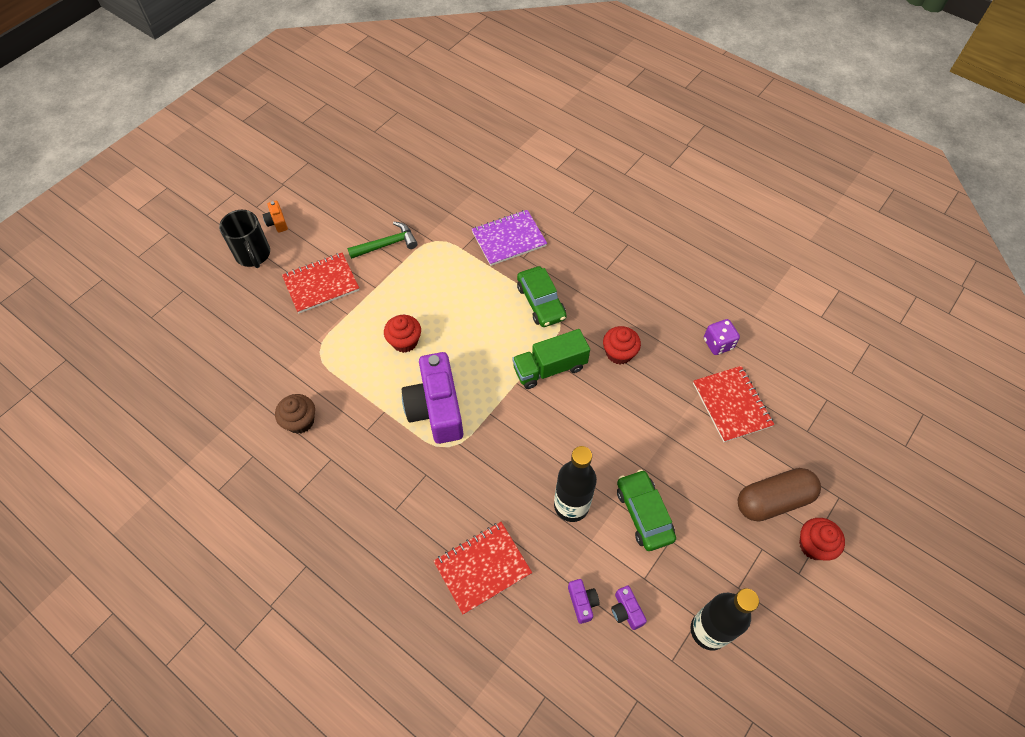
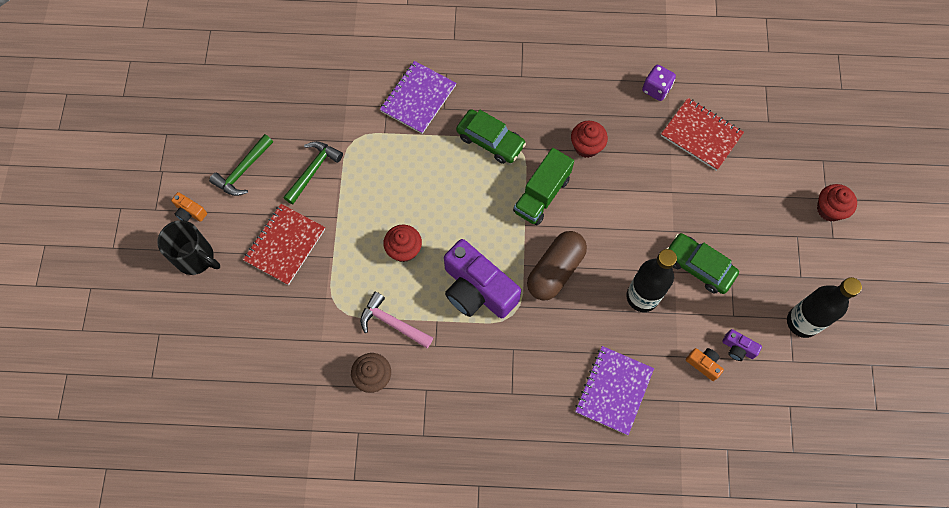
camera: 35 degrees left, 10 degrees up
(337, 216) = (243, 171): none -> green hammer
(349, 390) = (392, 323): none -> pink hammer
(482, 568) = (613, 390): red notebook -> purple notebook
(582, 602) = (703, 364): purple camera -> orange camera
(773, 500) = (780, 193): brown capsule -> brown capsule (555, 270)

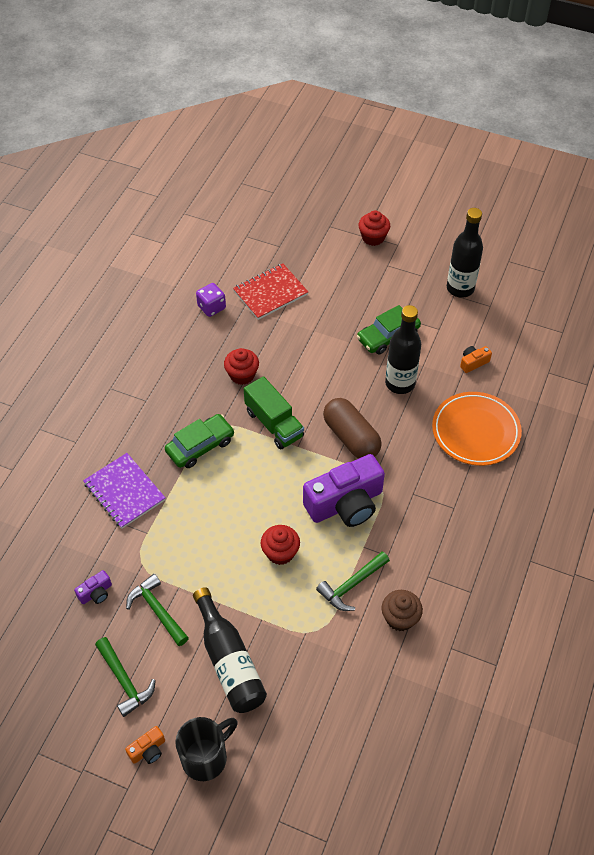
camera: 70 degrees left, 15 degrees down
(285, 245) = (229, 661): red notebook -> black bottle
(392, 323) = (352, 585): pink hammer -> green hammer
(613, 390) = (475, 431): purple notebook -> orange plate
(738, 348) = (467, 336): purple camera -> purple camera (96, 593)

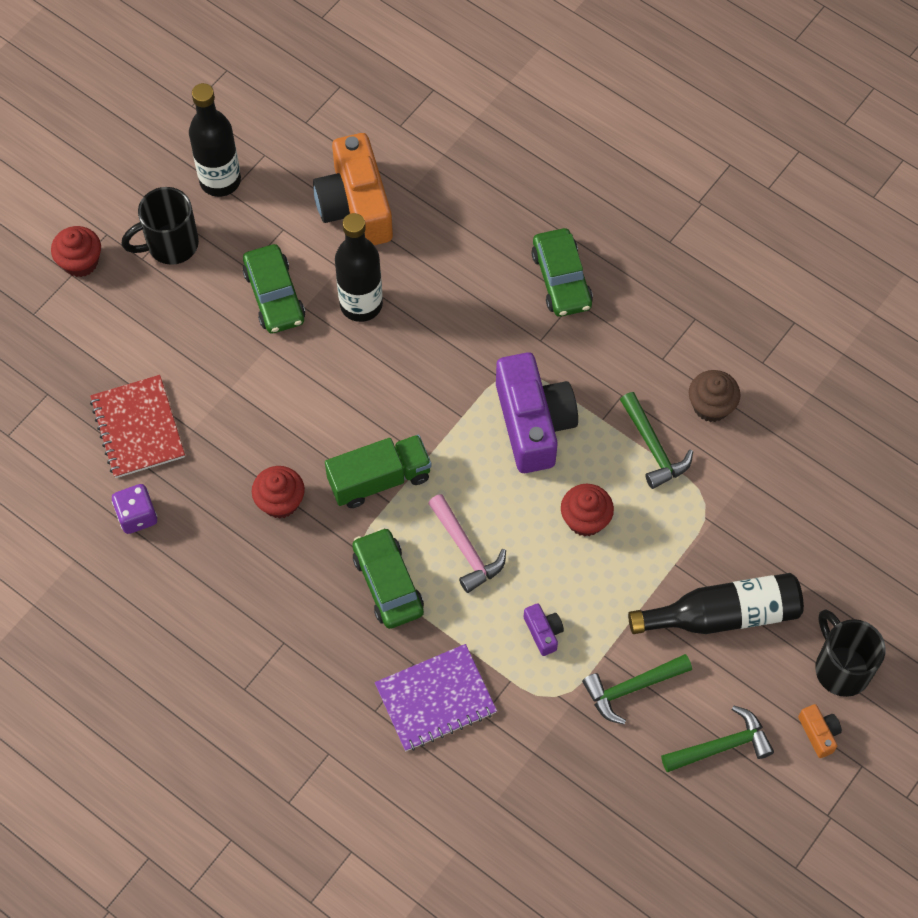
camera: 75 degrees left, 10 degrees up
(96, 593) = (587, 762): purple camera -> purple camera (543, 632)
(237, 484) = (466, 549): none -> pink hammer
(351, 437) = (432, 388): brown capsule -> none
(403, 276) = (170, 245): none -> black mug
(467, 496) = (561, 279): none -> green car
(473, 362) = (355, 206): orange camera -> orange camera, size x2.37
(475, 431) = (467, 239): orange plate -> none

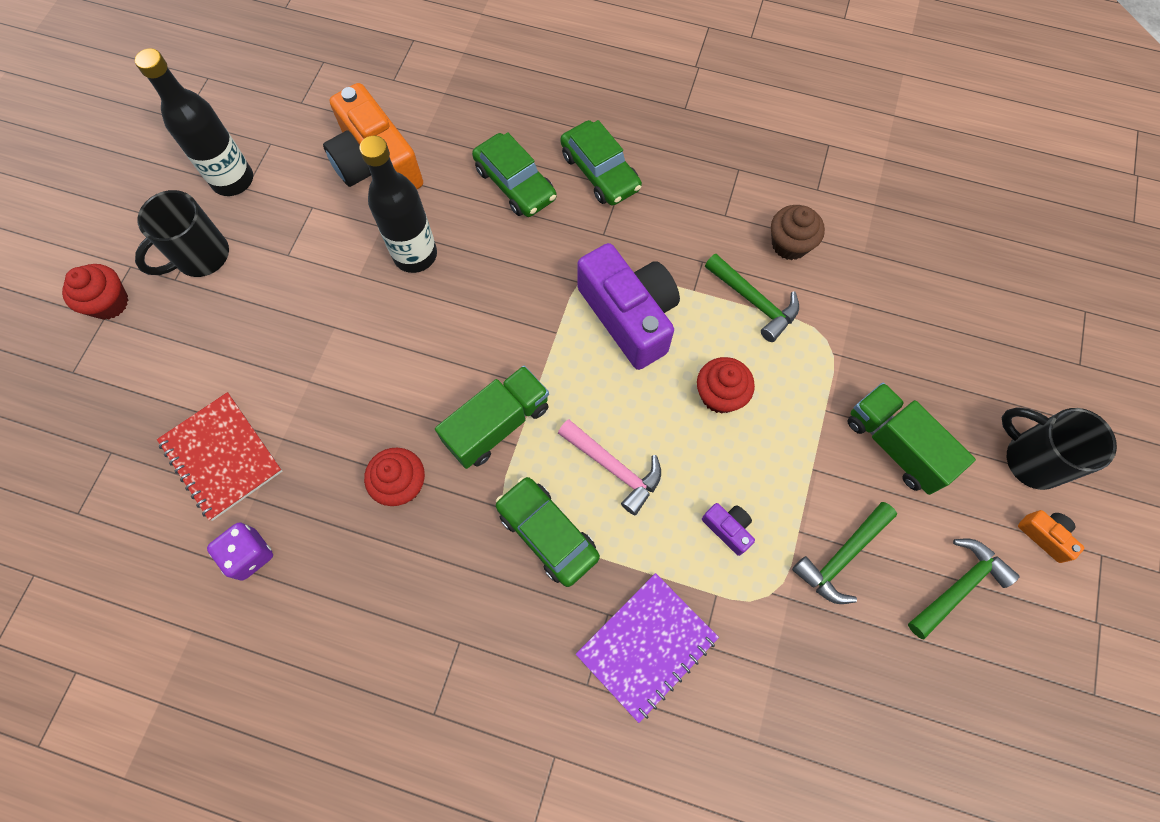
camera: 20 degrees left, 5 degrees up
(274, 295) = (324, 273): green car -> green car (515, 183)
(723, 615) = (895, 445): black bottle -> green truck

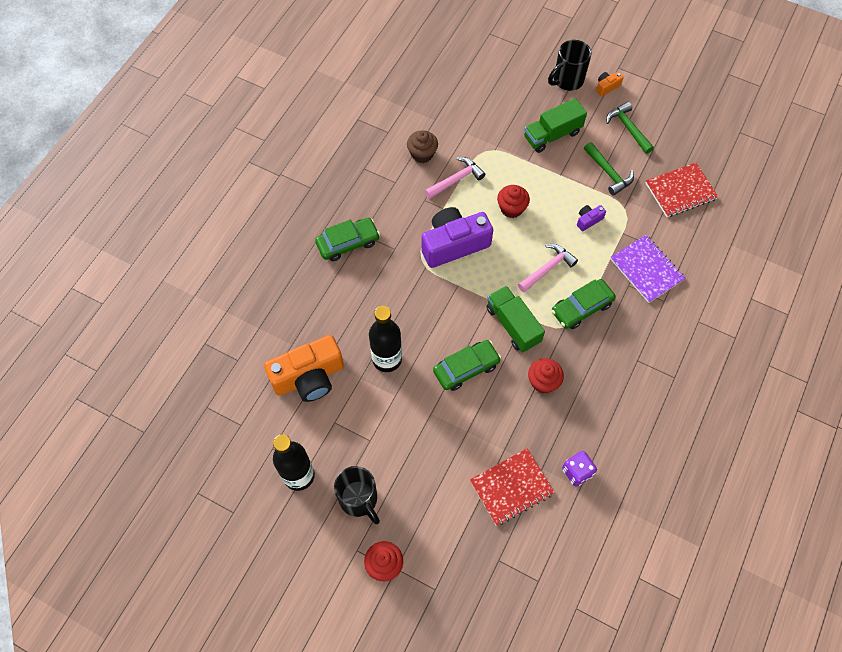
camera: 80 degrees left, 5 degrees down
(515, 183) = (345, 293): green car -> green car (466, 368)
(754, 301) = (456, 180): green hammer -> pink hammer
(840, 705) = (680, 191): none -> red notebook

